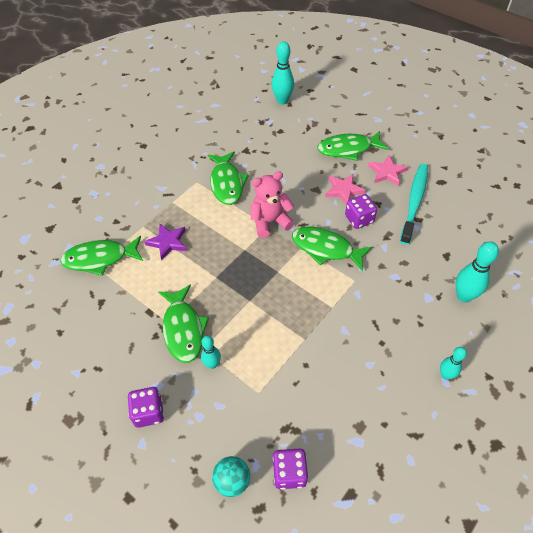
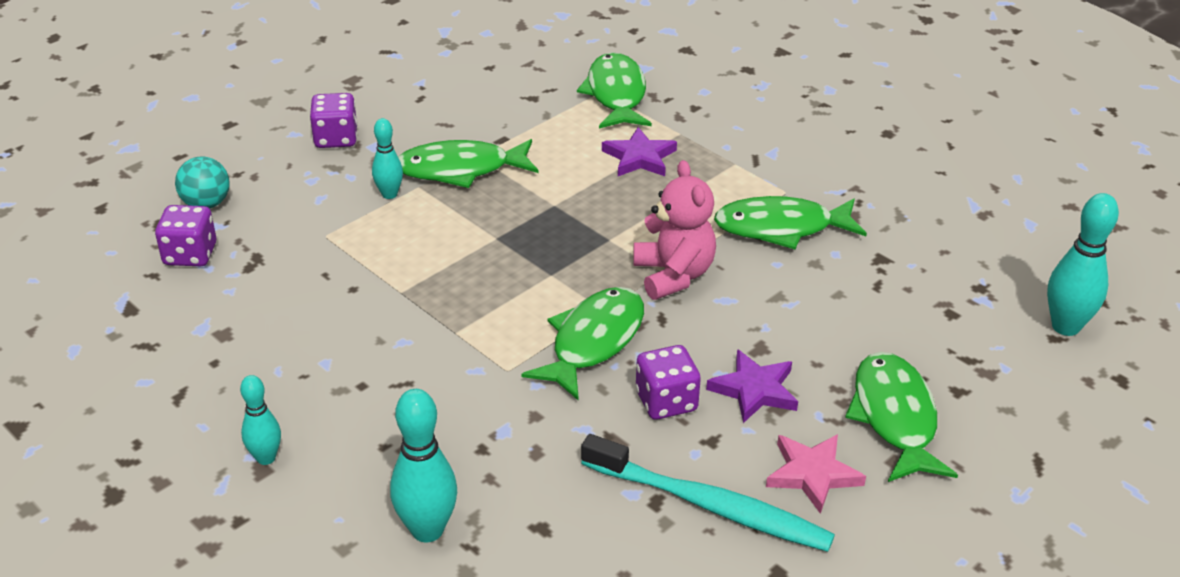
camera: 95 degrees right, 15 degrees down
(343, 190) = (754, 390): pink star -> purple star

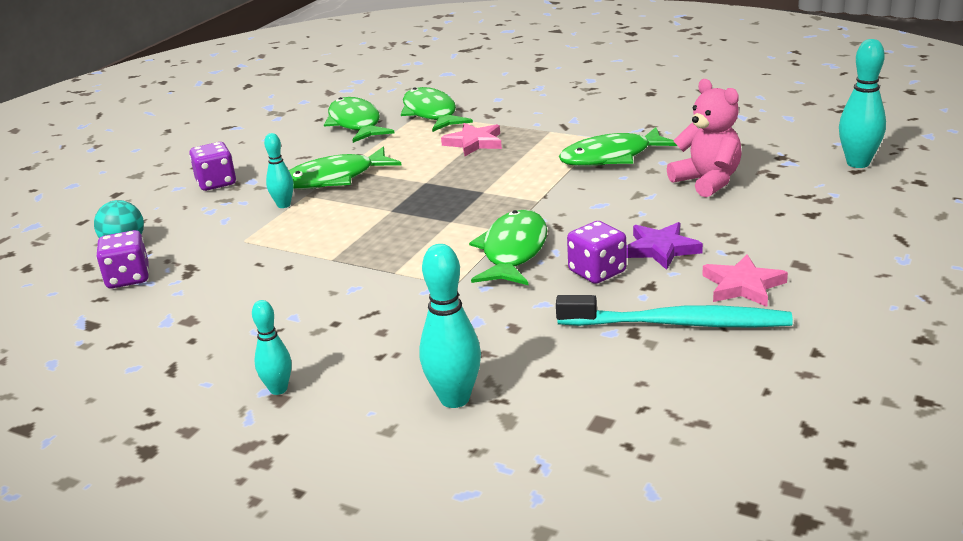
camera: 15 degrees left, 10 degrees down
(639, 157) = (474, 143): purple star -> pink star
(673, 275) = (549, 200): pink teddy bear -> pink teddy bear (707, 181)
(894, 417) = (778, 239): green fish -> green fish (356, 124)

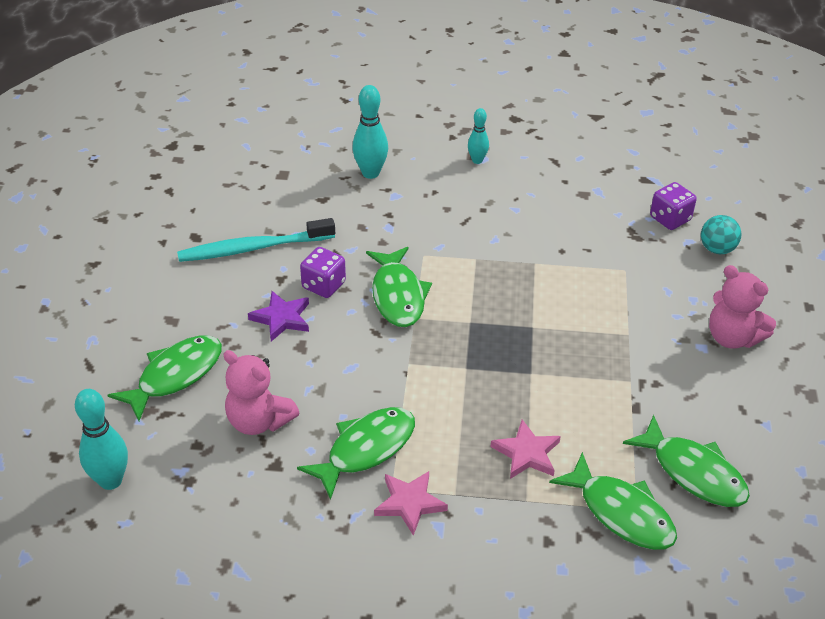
camera: 155 degrees right, 15 degrees up
(216, 183) = (732, 337): purple dice -> pink teddy bear
(283, 205) = (635, 317): turquoise bowling pin -> none
(334, 179) = (623, 363): green fish -> green fish (175, 375)
(743, 286) = (213, 290): pink star -> pink star (409, 503)

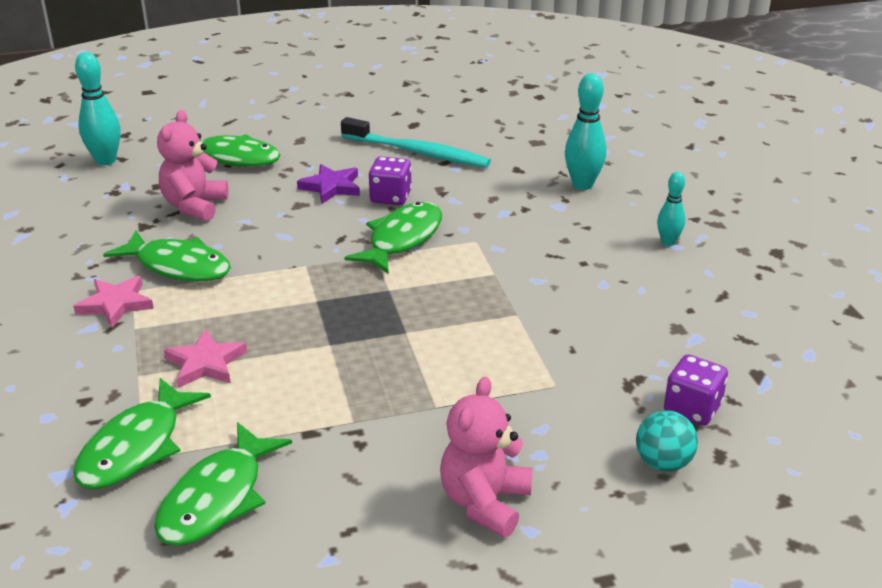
camera: 70 degrees right, 10 degrees down
(253, 248) = (418, 152): turquoise toothbrush -> turquoise toothbrush turned 150 degrees clockwise
(398, 295) = (402, 239): green fish -> green fish turned 150 degrees clockwise

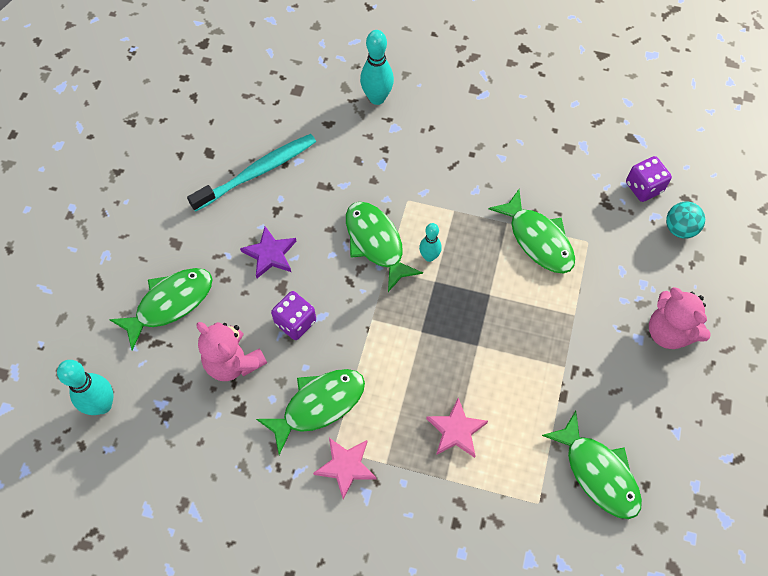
camera: 60 degrees left, 30 degrees up
(136, 447) = (525, 505): green fish -> green fish (538, 239)
(390, 197) = (312, 222): purple dice -> purple dice (295, 322)
(668, 242) = (478, 95): turquoise bowling pin -> turquoise bowling pin (429, 257)

